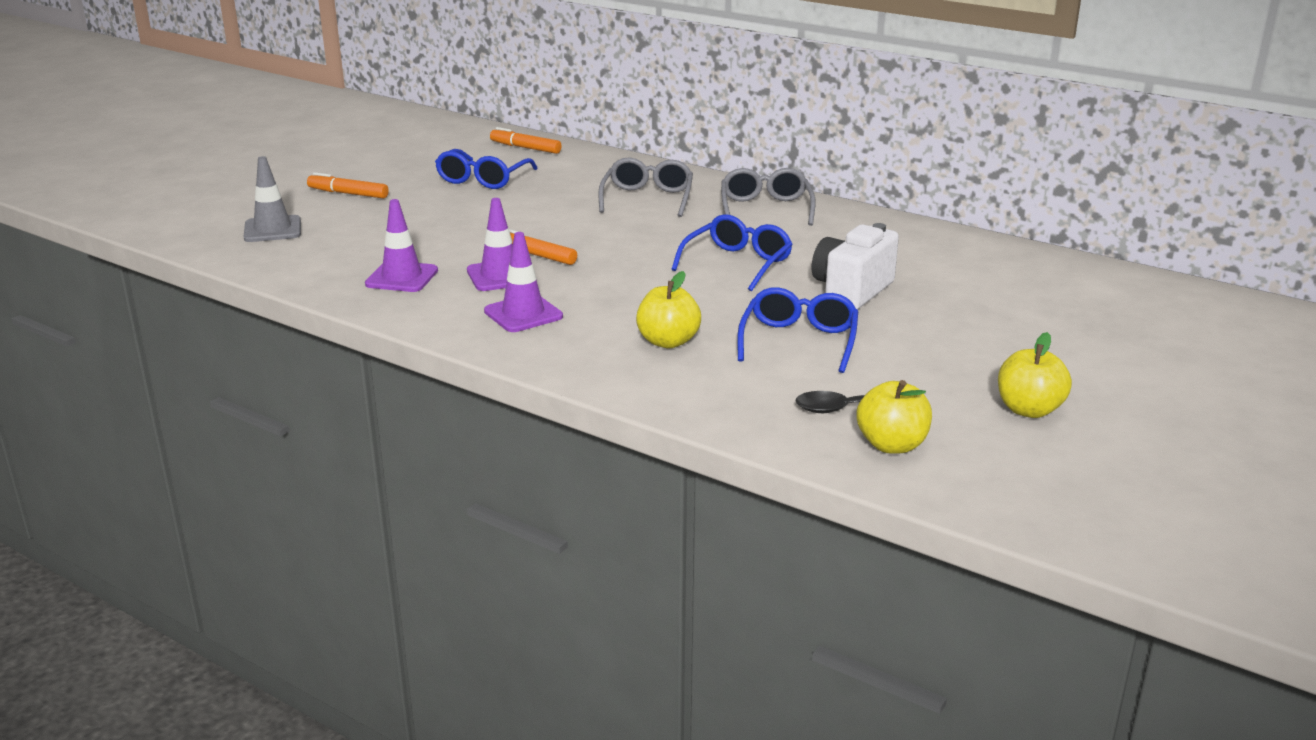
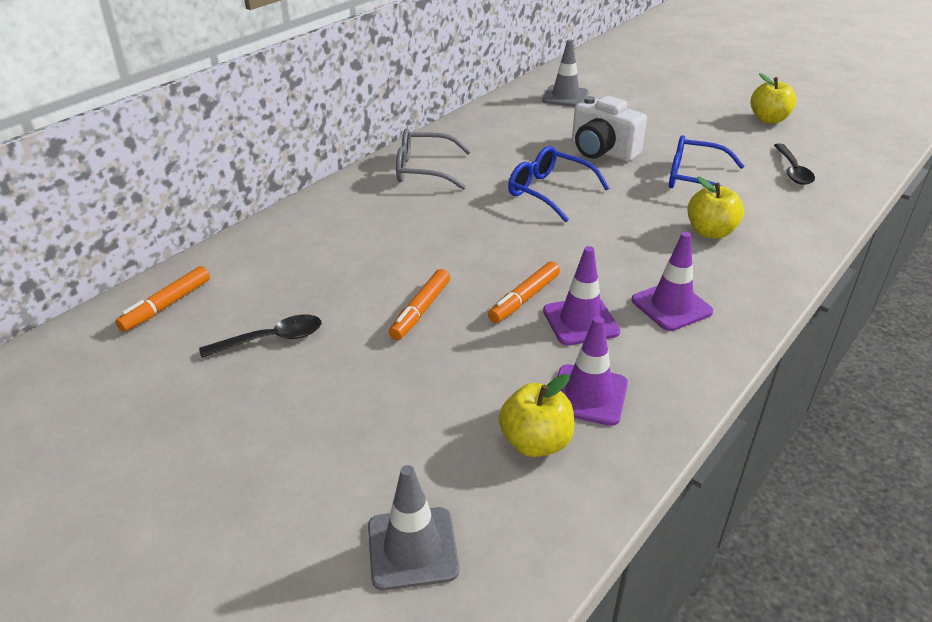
camera: 85 degrees left, 10 degrees up
(348, 194) = (280, 471): orange marker -> orange marker (421, 310)
(483, 179) = (272, 339): blue glasses -> black spoon
(647, 199) = (380, 227): grey glasses -> none
(892, 445) = (834, 163): yellow apple -> yellow apple (535, 442)
(1012, 272) = (565, 97): none -> grey traffic cone

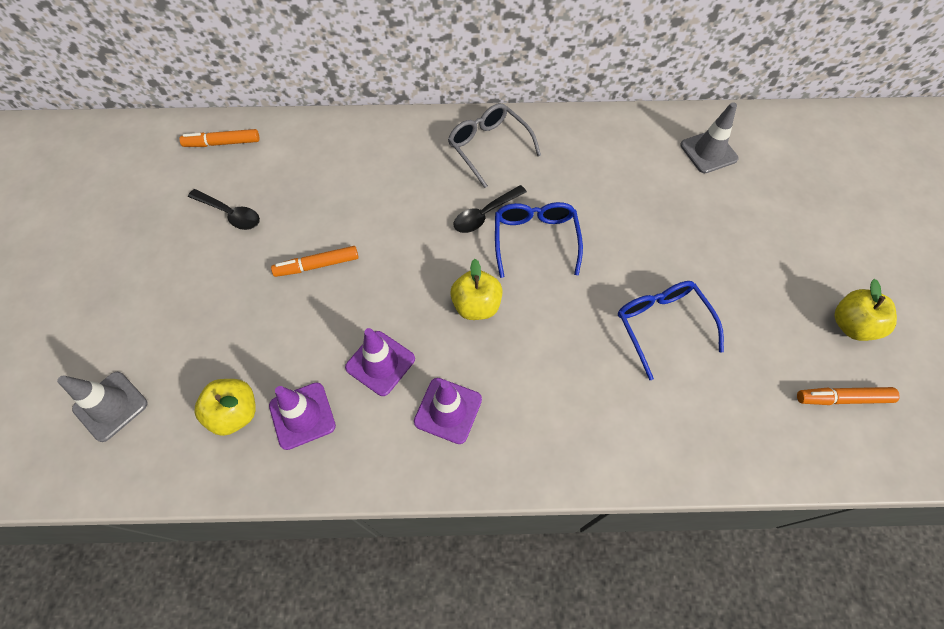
camera: 50 degrees right, 25 degrees up
(524, 299) = (379, 313): orange marker -> orange marker (843, 398)
(602, 151) = (638, 235): white camera -> none
(710, 232) = (582, 382): yellow apple -> yellow apple (476, 305)
(792, 171) = (762, 395): black spoon -> black spoon (485, 214)

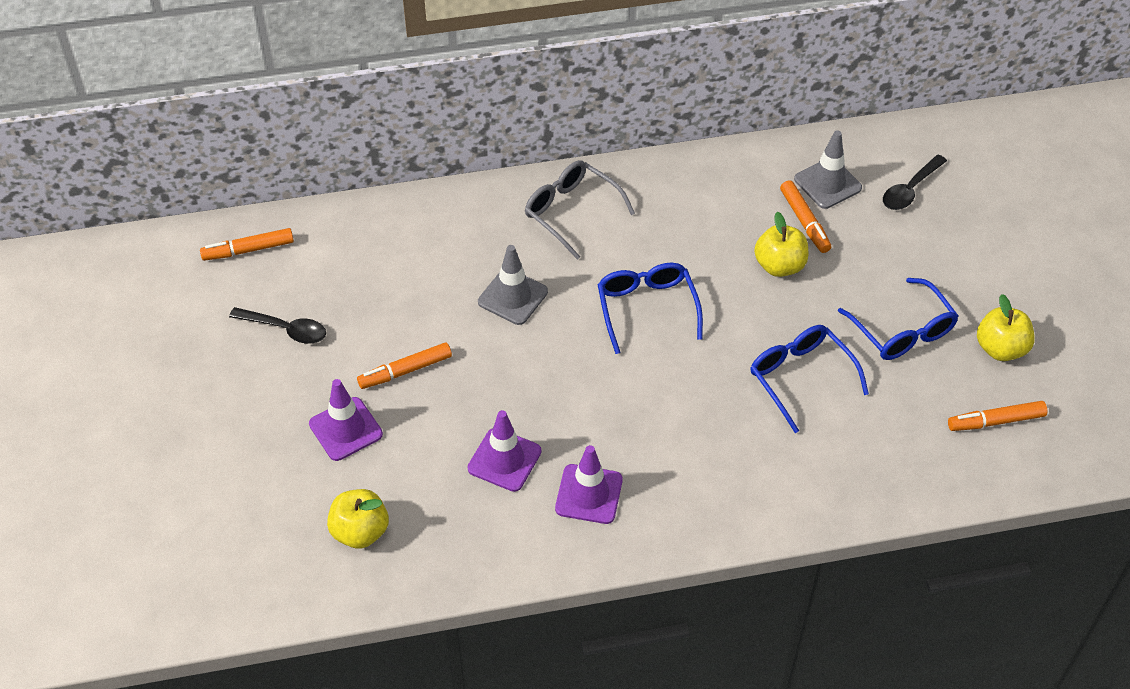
camera: 10 degrees left, 10 degrees down
(110, 406) = (220, 546): grey traffic cone -> grey traffic cone (513, 297)
(302, 415) = (434, 523): purple traffic cone -> purple traffic cone (345, 429)
(476, 305) = (595, 387): yellow apple -> yellow apple (779, 265)
(485, 214) = (584, 289): black spoon -> black spoon (910, 190)
(684, 182) = (804, 221): none -> orange marker
(760, 293) = (902, 330): none -> blue glasses

